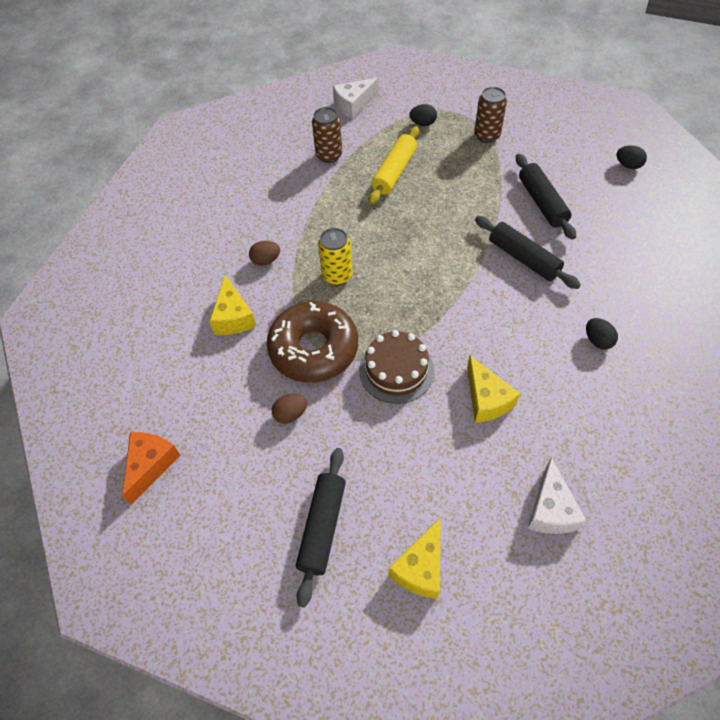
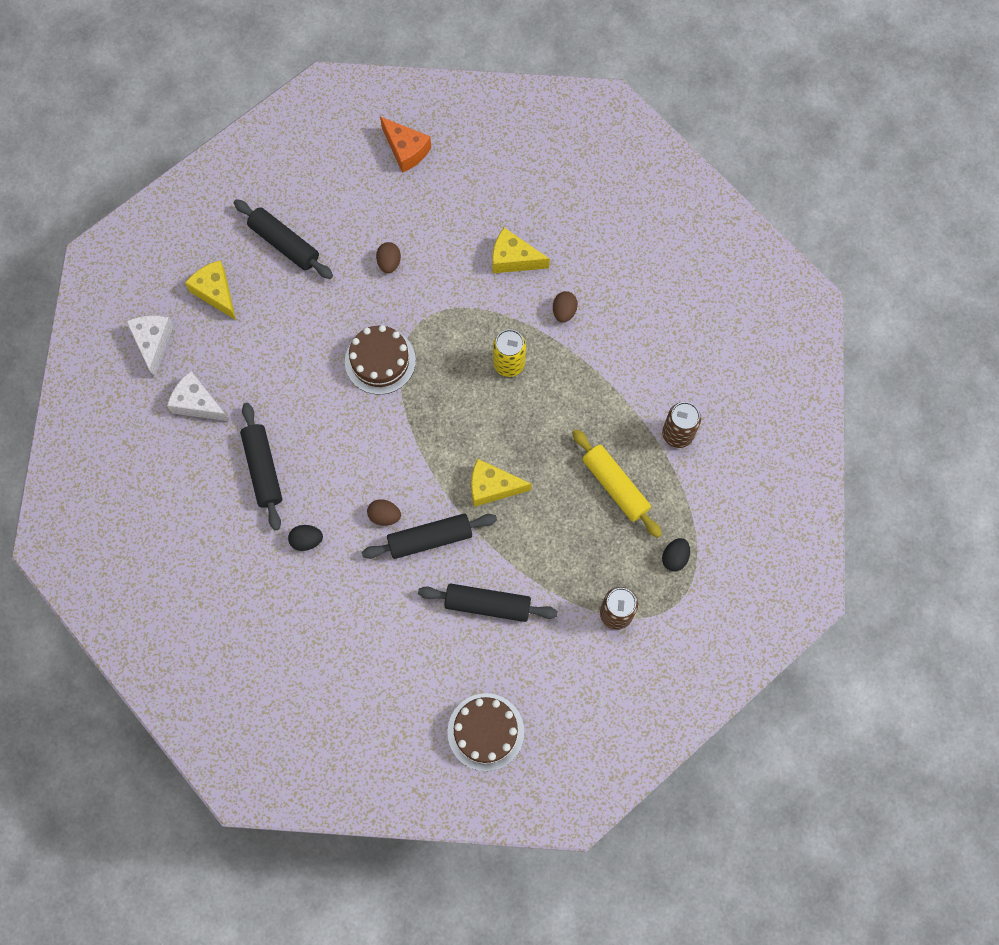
camera: 115 degrees right, 15 degrees up
(314, 349) = (440, 307): brown donut -> none
(353, 105) = (748, 501): white cheese -> white cheese (153, 343)
(486, 399) = (310, 414): yellow cheese -> yellow cheese (492, 487)
(530, 297) = (384, 516): none -> brown egg
(566, 410) = (263, 469): none -> black rolling pin
(628, 165) = (485, 732): black egg -> brown cake

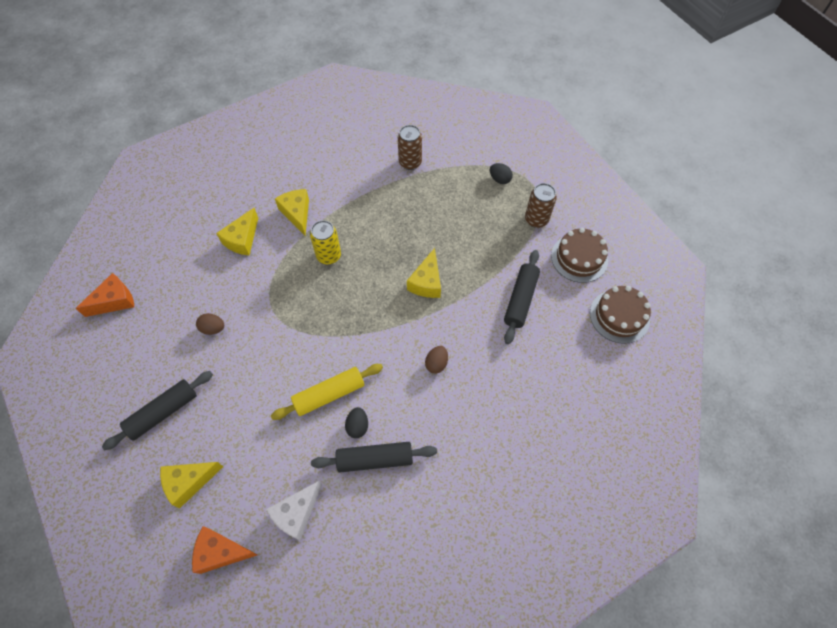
camera: 80 degrees left, 10 degrees down
(153, 343) = (221, 552): white cheese -> orange cheese
(307, 540) = (447, 429): black egg -> black egg (357, 426)
(380, 361) = (299, 348): brown cake -> brown cake (579, 258)
(430, 539) = (461, 332): black rolling pin -> none
(564, 311) = (297, 213): brown egg -> yellow cheese
(615, 486) = (441, 204): yellow rolling pin -> yellow rolling pin (329, 394)

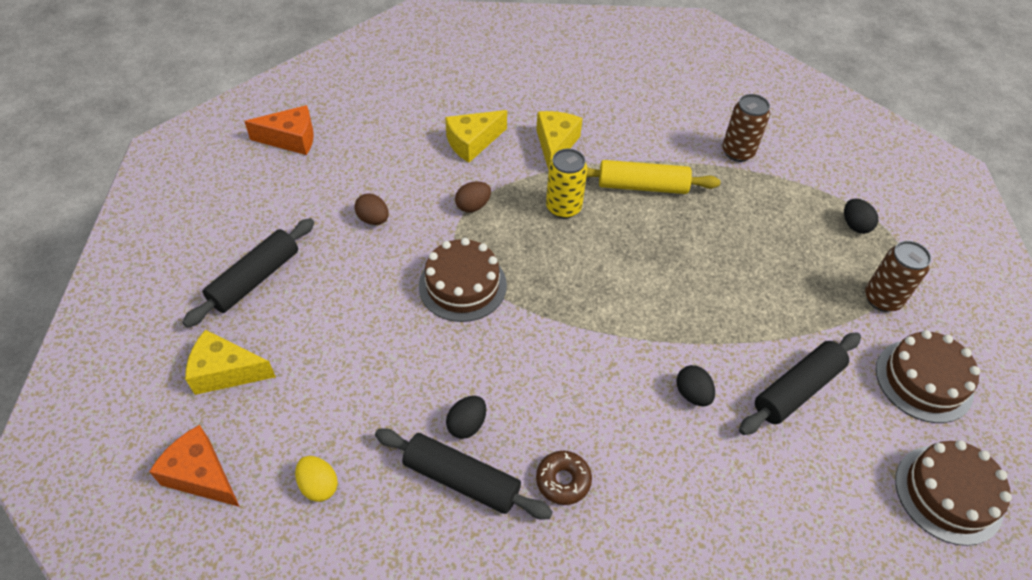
camera: 30 degrees right, 10 degrees down
(163, 412) = (255, 279): black rolling pin -> black rolling pin turned 45 degrees counterclockwise
(296, 513) = (319, 485): white cheese -> yellow egg
(299, 341) = (462, 285): none -> brown cake
(329, 394) = (457, 366): yellow rolling pin -> yellow rolling pin (642, 186)
(426, 282) = (672, 300): yellow cheese -> none
(429, 426) = (563, 481): none -> brown donut
(436, 363) = (623, 406): brown egg -> brown egg (473, 206)
(469, 334) = (692, 394): none -> black egg

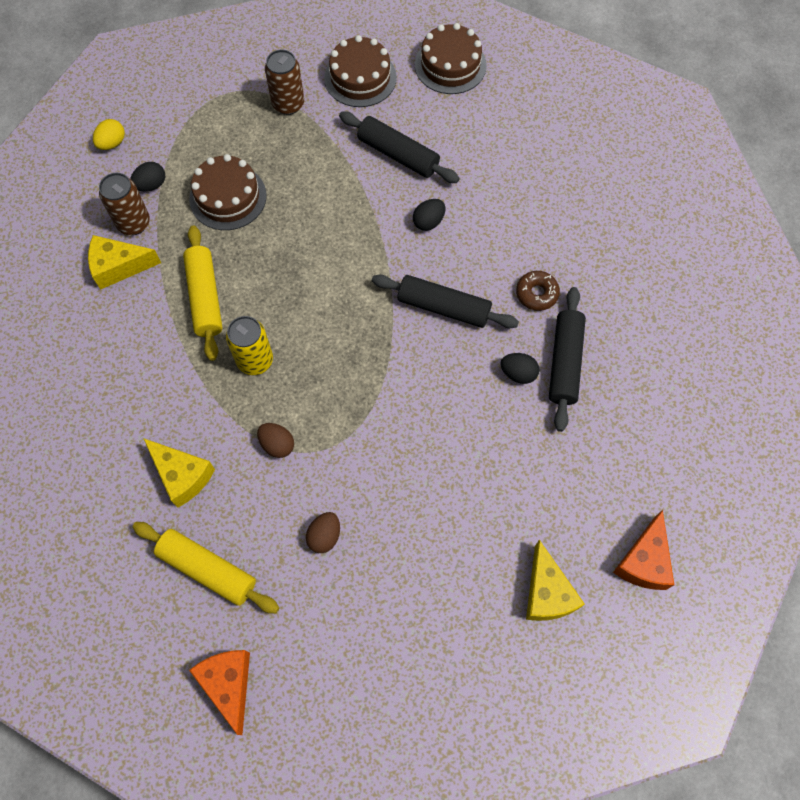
camera: 105 degrees left, 15 degrees up
(255, 279) = (438, 620): black rolling pin -> black rolling pin (443, 307)
(319, 485) = (613, 464): yellow egg -> yellow egg (112, 143)
(385, 143) = (207, 570): none -> yellow rolling pin
(462, 285) = (380, 422): brown cake -> brown cake (228, 197)
(555, 145) = (164, 390): yellow cheese -> yellow cheese (119, 267)
(855, 225) = (208, 125): black egg -> black egg (151, 185)

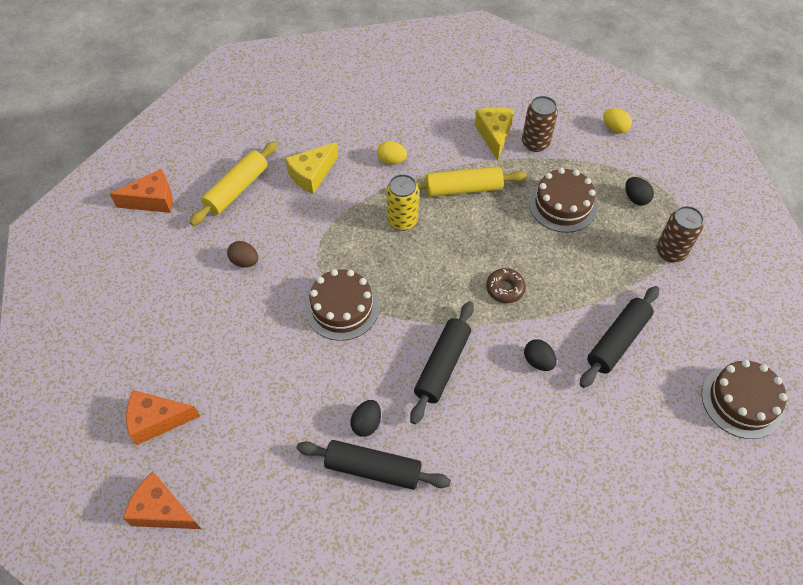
camera: 95 degrees right, 10 degrees down
(151, 185) = (573, 154): black egg -> black egg (635, 198)
(159, 381) = (391, 160): none -> yellow egg
(277, 445) = (326, 233): brown egg -> none
(360, 78) = (711, 314): brown cake -> brown cake (342, 308)
(536, 294) = (452, 453): brown donut -> brown donut (505, 289)
(547, 593) = (157, 420): yellow cheese -> orange cheese

